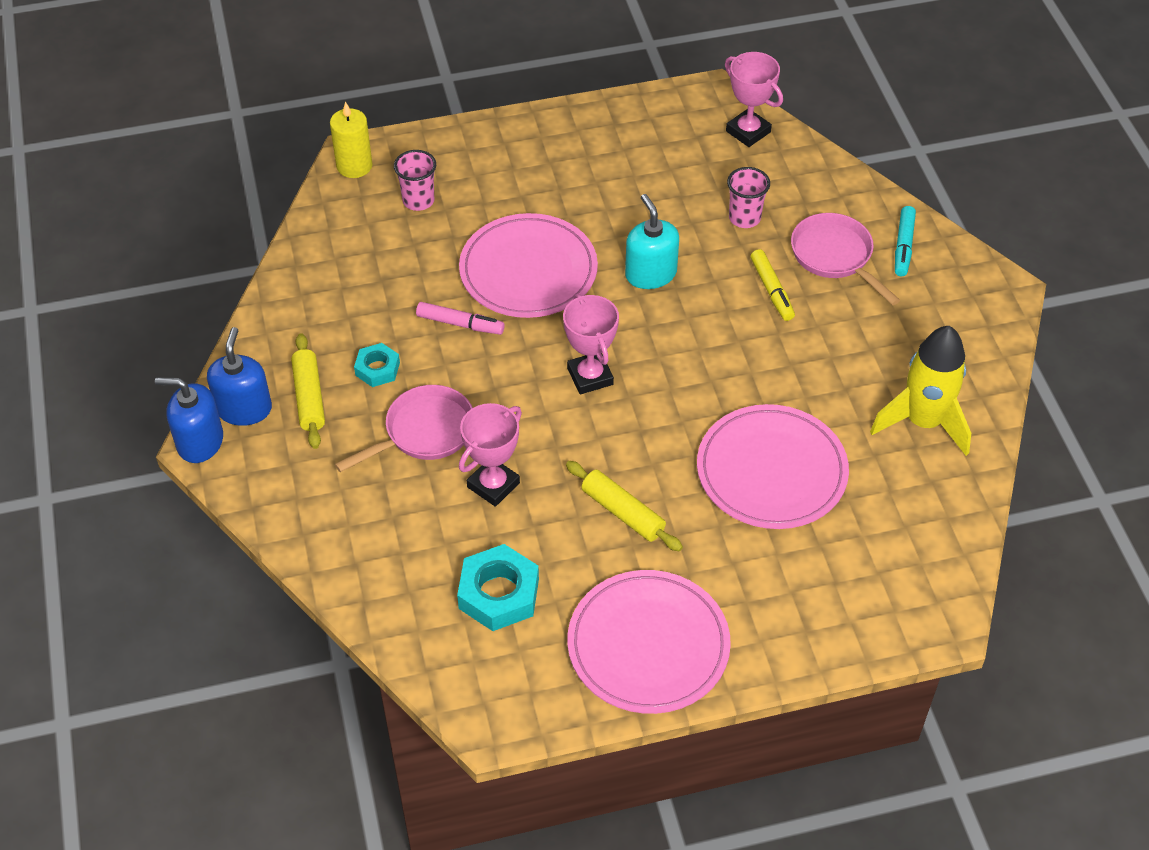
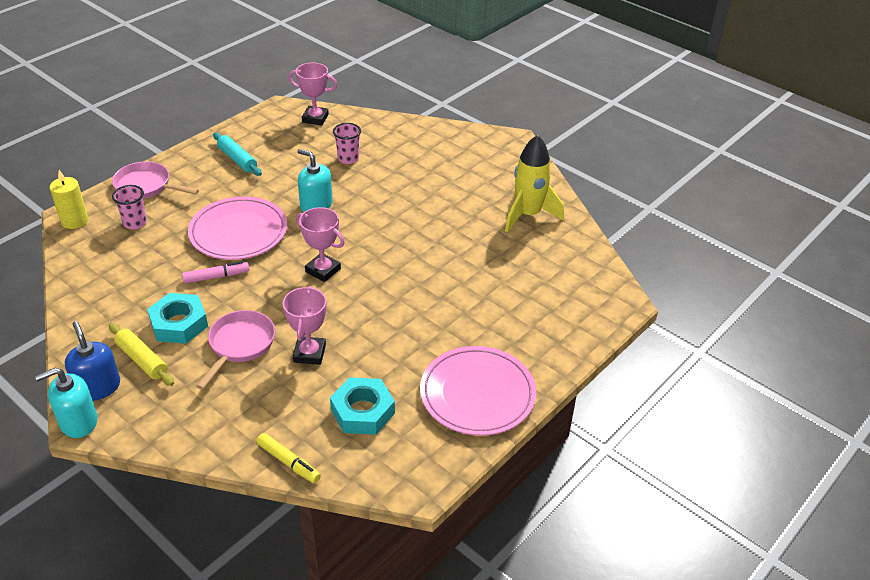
camera: 35 degrees left, 10 degrees down
(200, 441) = (78, 421): blue soap dispenser -> turquoise soap dispenser
(377, 369) = (179, 324): turquoise nut -> turquoise nut, size x1.69
(601, 157) = (237, 160): none -> turquoise rolling pin
(622, 512) = (402, 331): yellow rolling pin -> none
(771, 290) = (393, 186): yellow marker -> yellow marker (288, 462)
(771, 471) = (469, 272): pink plate -> none
(835, 256) = (414, 158): pink pan -> pink pan (146, 186)
(903, 246) = (446, 140): turquoise marker -> none

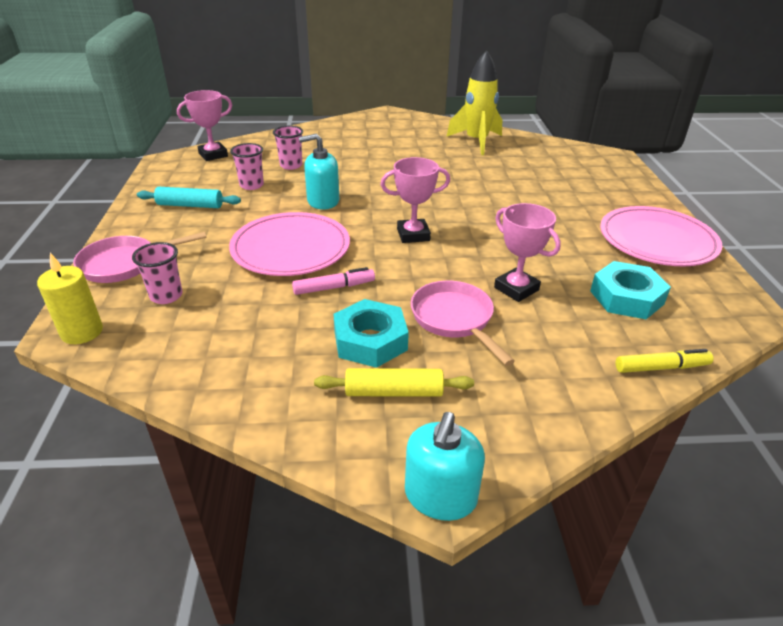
camera: 45 degrees left, 5 degrees down
(98, 387) = (397, 448): blue soap dispenser -> none
(216, 277) = (334, 287): pink marker -> pink marker turned 45 degrees clockwise
(296, 163) = (251, 185): none -> pink cup

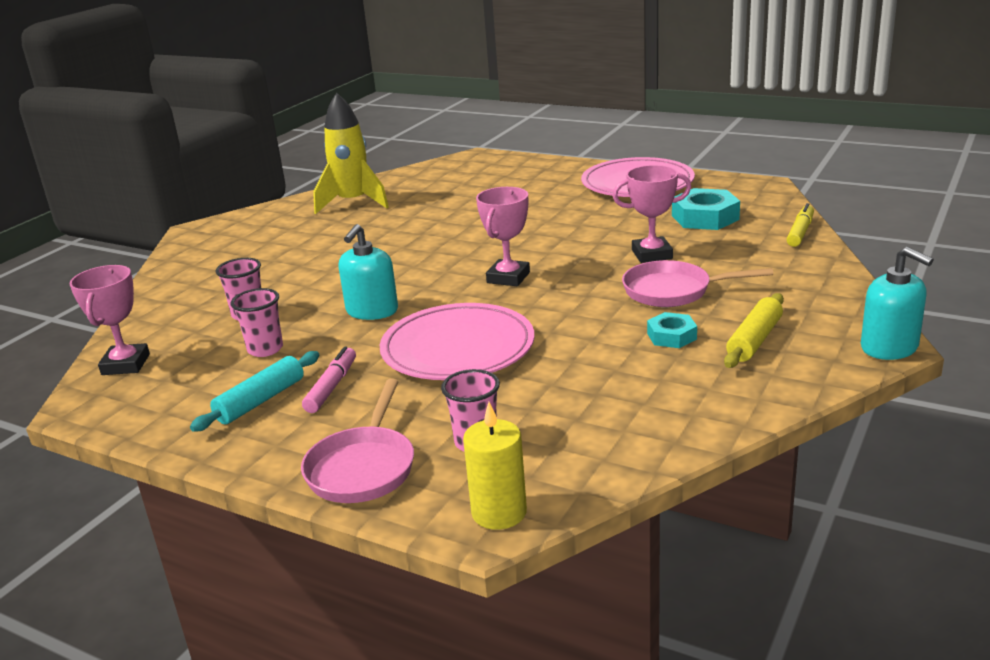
camera: 55 degrees left, 10 degrees down
(334, 287) = (564, 337): pink marker -> pink marker (332, 387)
(370, 341) = (671, 336): turquoise nut -> turquoise nut, size x0.59

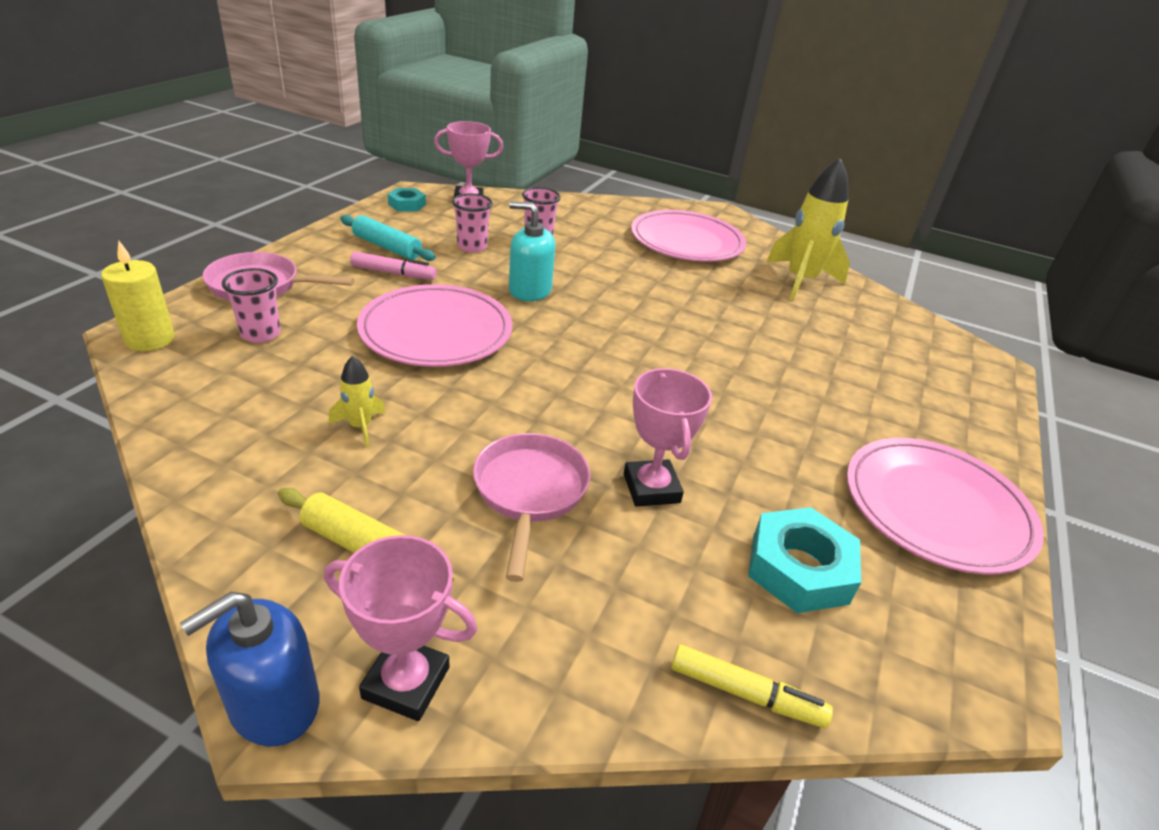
camera: 80 degrees right, 10 degrees up
(267, 244) = (687, 241): none -> pink plate
(508, 277) = (592, 368): pink trophy -> pink trophy (406, 682)
(620, 362) = (360, 427): none -> yellow rocket
(671, 336) = (405, 473): turquoise nut -> turquoise nut (407, 204)
(889, 347) = (274, 703): turquoise soap dispenser -> blue soap dispenser

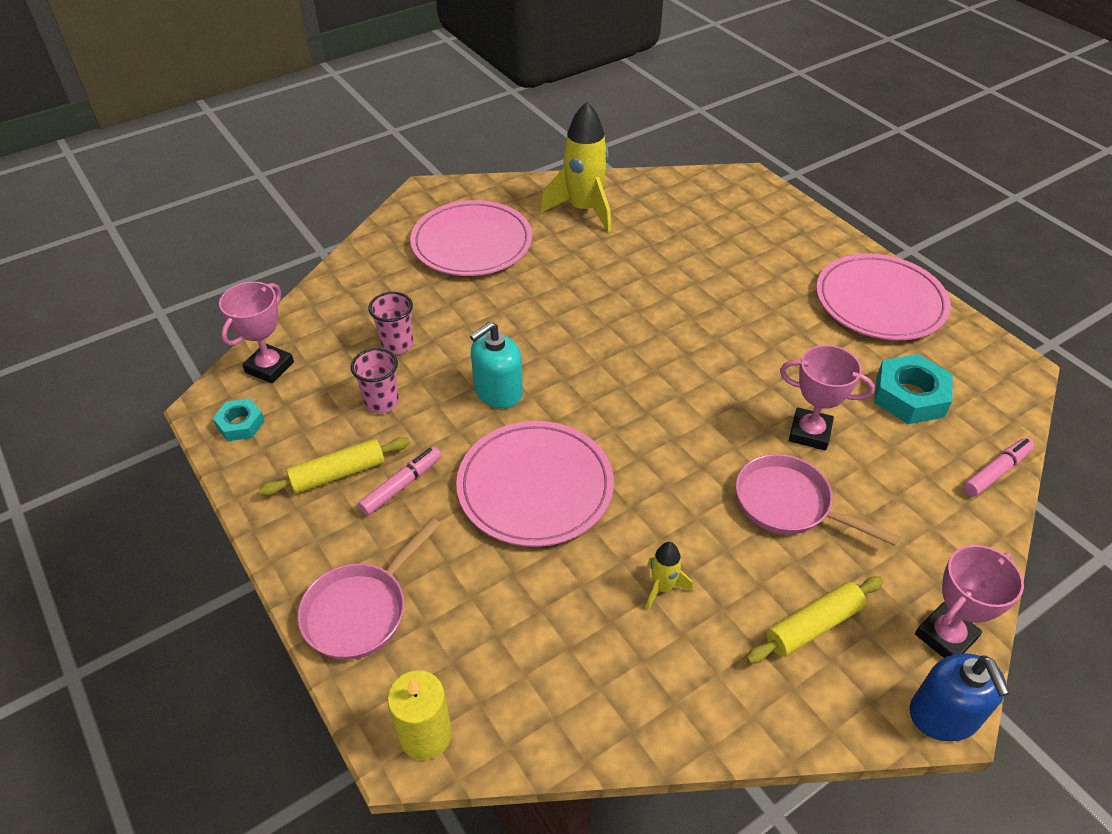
camera: 55 degrees left, 10 degrees up
(260, 334) = (466, 630): pink cup -> none
(387, 247) = (338, 474): turquoise rolling pin -> yellow rolling pin
(746, 694) = (996, 472): yellow marker -> pink marker

